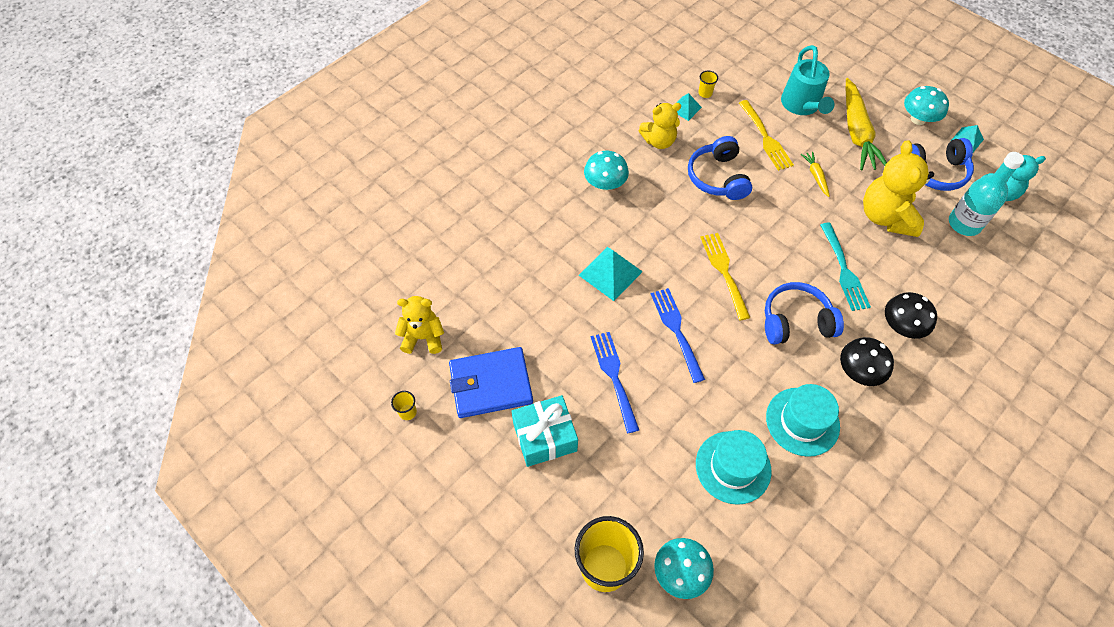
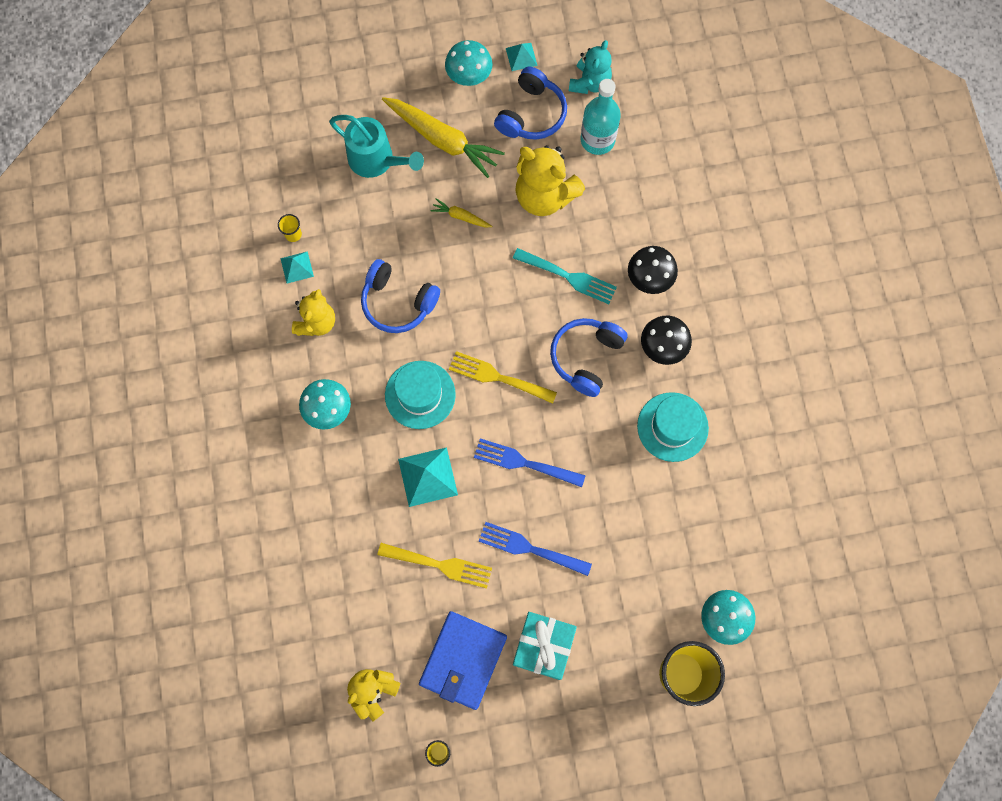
camera: 55 degrees left, 15 degrees up
(733, 467) = (671, 512): turquoise hat -> turquoise hat (420, 395)
(766, 138) = (387, 224): yellow fork -> yellow fork (440, 565)

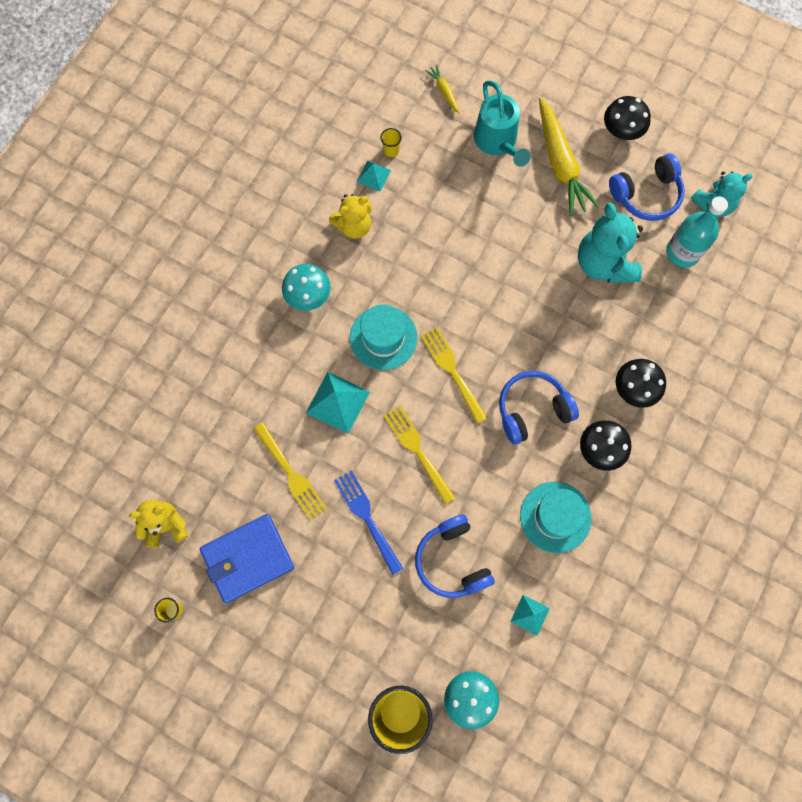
camera: 40 degrees right, 0 degrees up
(398, 302) = (425, 257): blue headphones -> blue headphones (452, 560)
(461, 217) = (526, 230): yellow carrot -> yellow carrot (444, 91)
(469, 75) = (622, 130): turquoise mushroom -> black mushroom
(521, 57) = (675, 146): turquoise pyramid -> turquoise pyramid (529, 615)
(524, 463) = (417, 450): blue fork -> yellow fork
(543, 646) = (314, 599): turquoise gift -> none
(544, 196) = (604, 263): yellow teddy bear -> turquoise teddy bear
(569, 277) = (571, 338): turquoise fork -> none

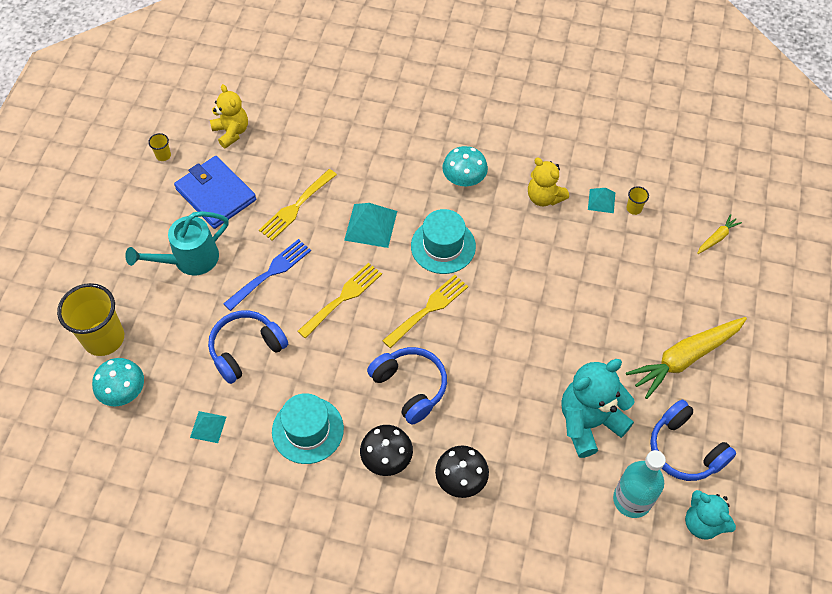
camera: 75 degrees right, 15 degrees down
(498, 142) = (682, 296): turquoise watering can -> turquoise watering can (189, 260)
(622, 130) = (750, 410): black mushroom -> none

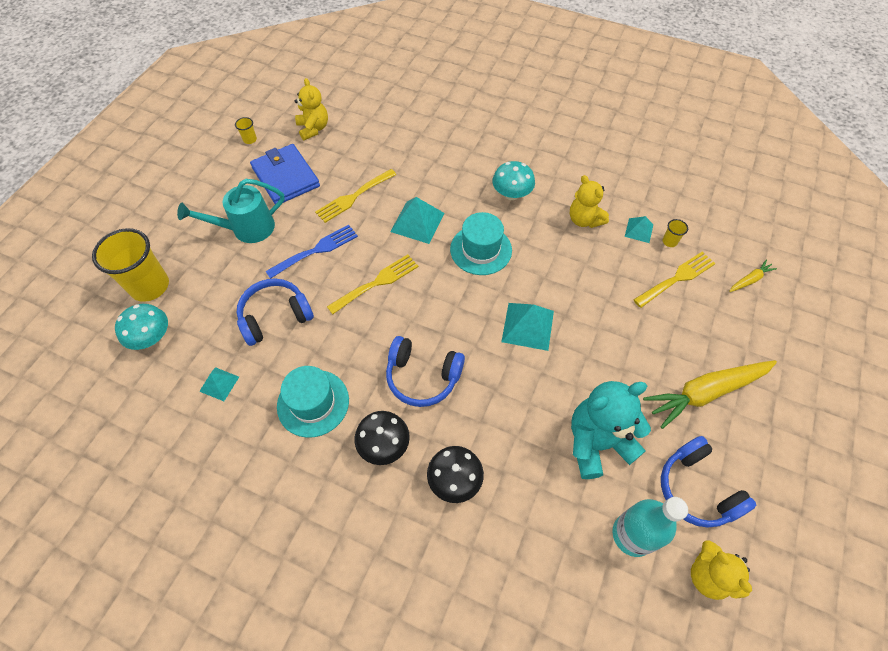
camera: 10 degrees right, 0 degrees up
(410, 387) = (422, 377): blue headphones -> blue headphones turned 135 degrees clockwise
(428, 309) = (455, 305): yellow fork -> yellow fork (677, 278)
(505, 319) = (528, 326): none -> turquoise pyramid
(703, 523) = (708, 575): turquoise teddy bear -> yellow teddy bear

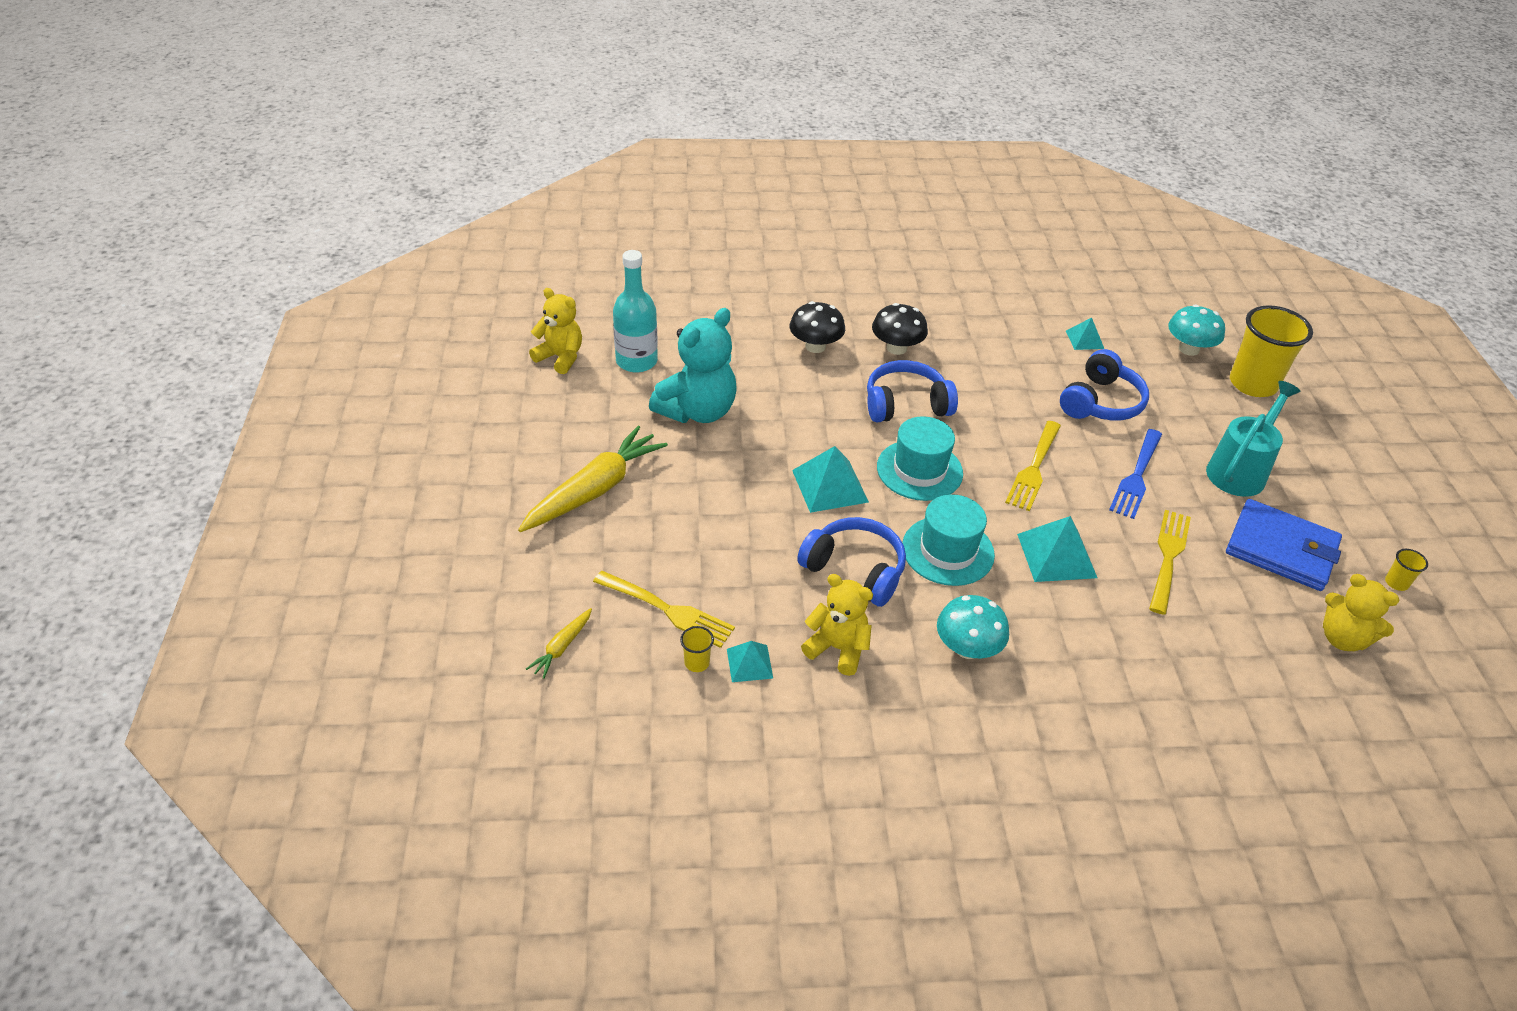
camera: 150 degrees right, 15 degrees down
(313, 403) = (988, 354): turquoise hat -> turquoise hat (919, 470)
(677, 278) = (668, 610): yellow fork -> yellow fork turned 90 degrees counterclockwise
(696, 489) = (585, 408): blue headphones -> blue headphones (855, 570)

